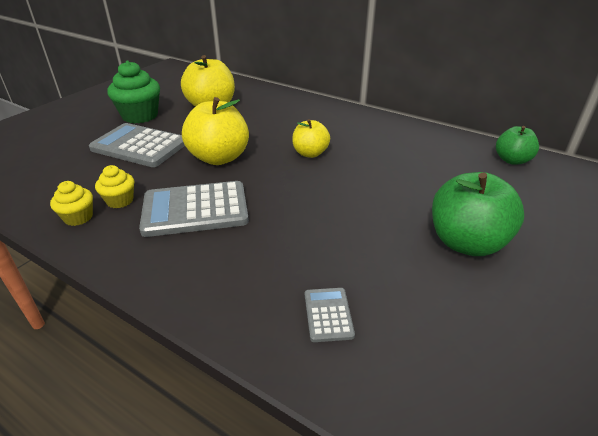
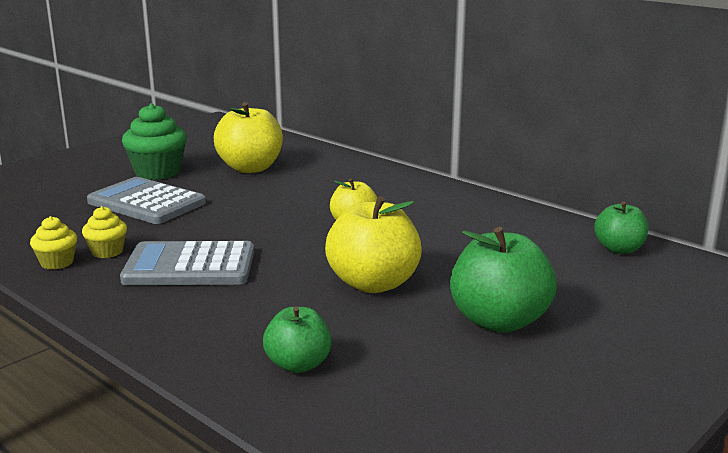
camera: 10 degrees right, 15 degrees down
(219, 158) = (238, 220): yellow apple -> yellow apple (373, 284)
(328, 314) = (298, 365): grey calculator -> green apple

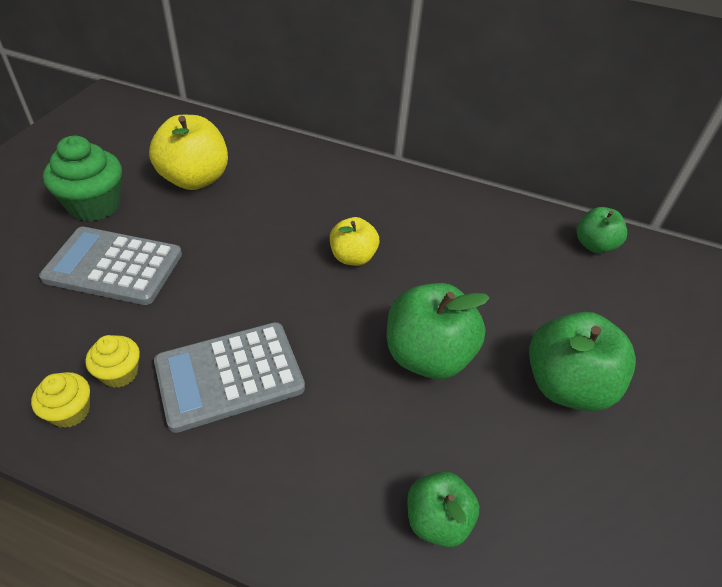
camera: 25 degrees left, 25 degrees up
(373, 284) = (427, 356): yellow apple -> green apple

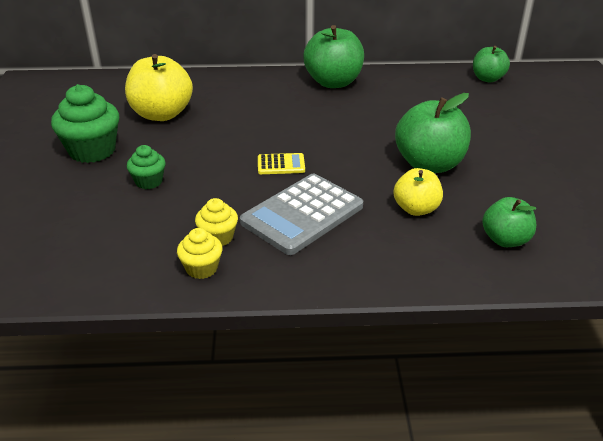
camera: 20 degrees left, 10 degrees down
(114, 266) = (149, 181): grey calculator -> green cupcake
(261, 292) = (281, 164): none -> yellow calculator
(353, 257) = (330, 127): yellow apple -> yellow apple (416, 209)
(566, 385) = (528, 153): green apple -> green apple (333, 82)

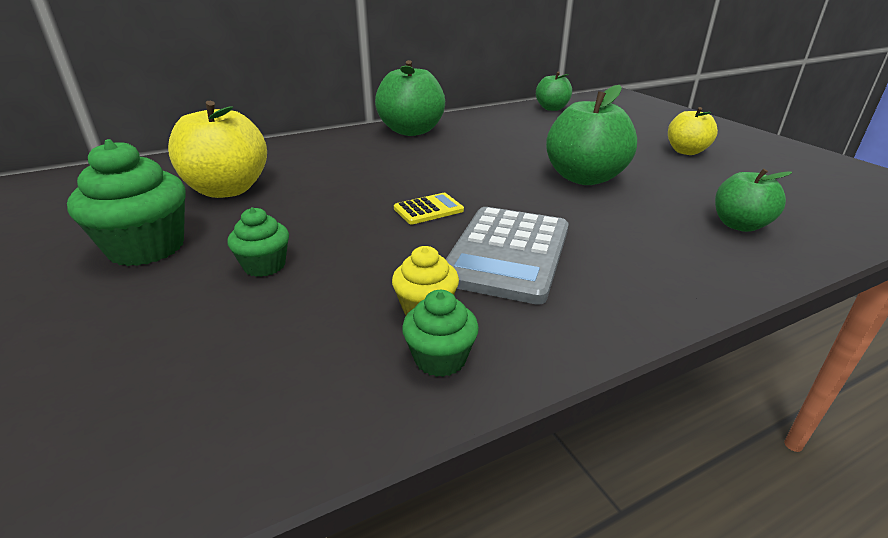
camera: 25 degrees left, 5 degrees down
(202, 268) = (440, 358): yellow cupcake -> green cupcake
(416, 209) = (622, 218): yellow apple -> yellow apple (686, 151)

